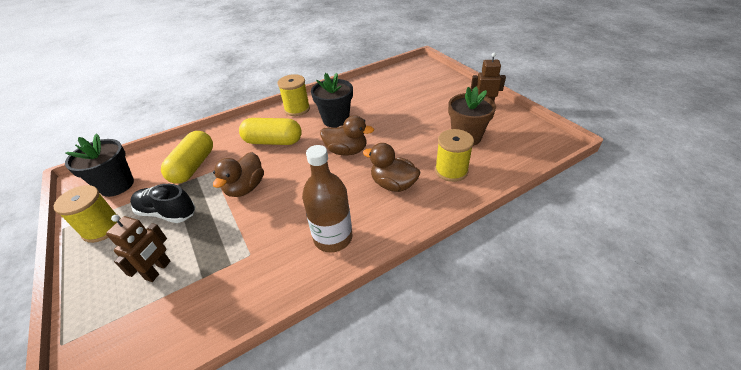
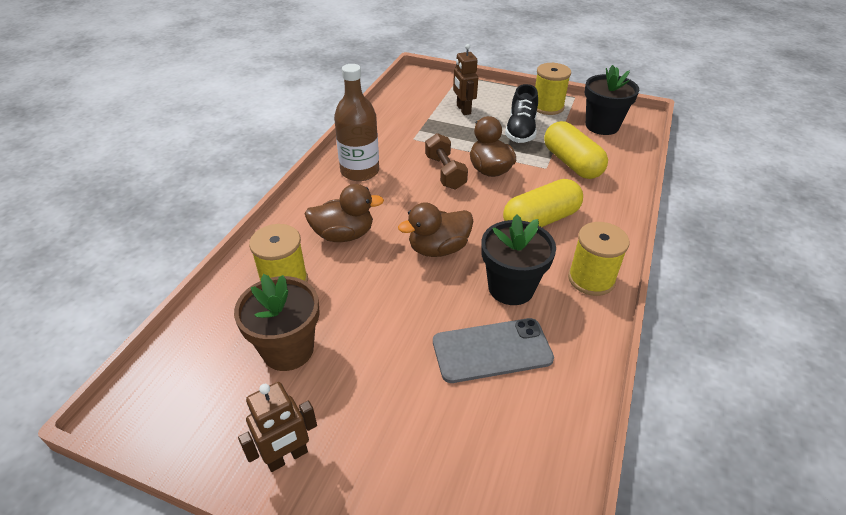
camera: 140 degrees right, 0 degrees up
(167, 213) = (520, 131): black shoe -> black shoe turned 120 degrees clockwise
(275, 201) = (445, 172): none -> brown dumbbell
(374, 104) = (492, 350): none -> grey phone

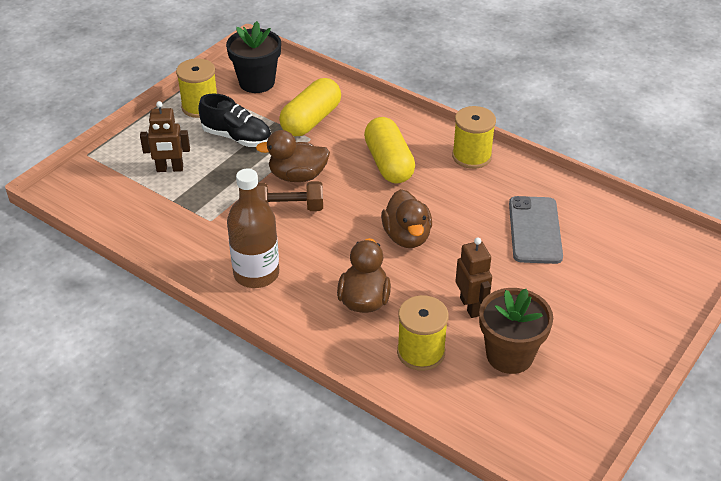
camera: 75 degrees left, 0 degrees up
(287, 457) = (617, 363): brown robot -> brown robot (470, 306)
(511, 288) = (470, 203): black flower pot -> none
(572, 163) = (311, 120): yellow capsule -> yellow capsule turned 45 degrees counterclockwise

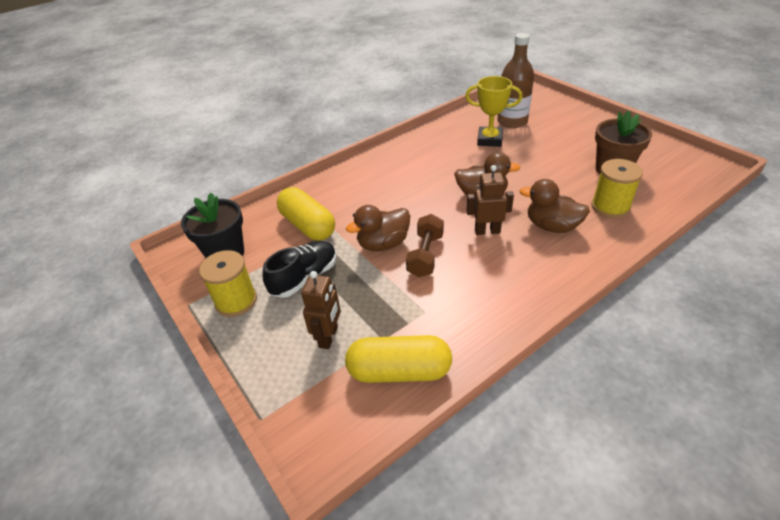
camera: 70 degrees left, 0 degrees up
(256, 274) = (509, 286): brown bottle -> brown bottle (512, 122)
(297, 176) = (383, 244): brown duck -> brown duck turned 45 degrees clockwise
(388, 163) = (389, 191): yellow capsule -> yellow capsule (399, 371)
(470, 306) = (563, 177): brown robot -> brown robot (487, 231)
(471, 156) = (400, 152): yellow spool -> none
(535, 230) = (489, 140): grey phone -> yellow trophy

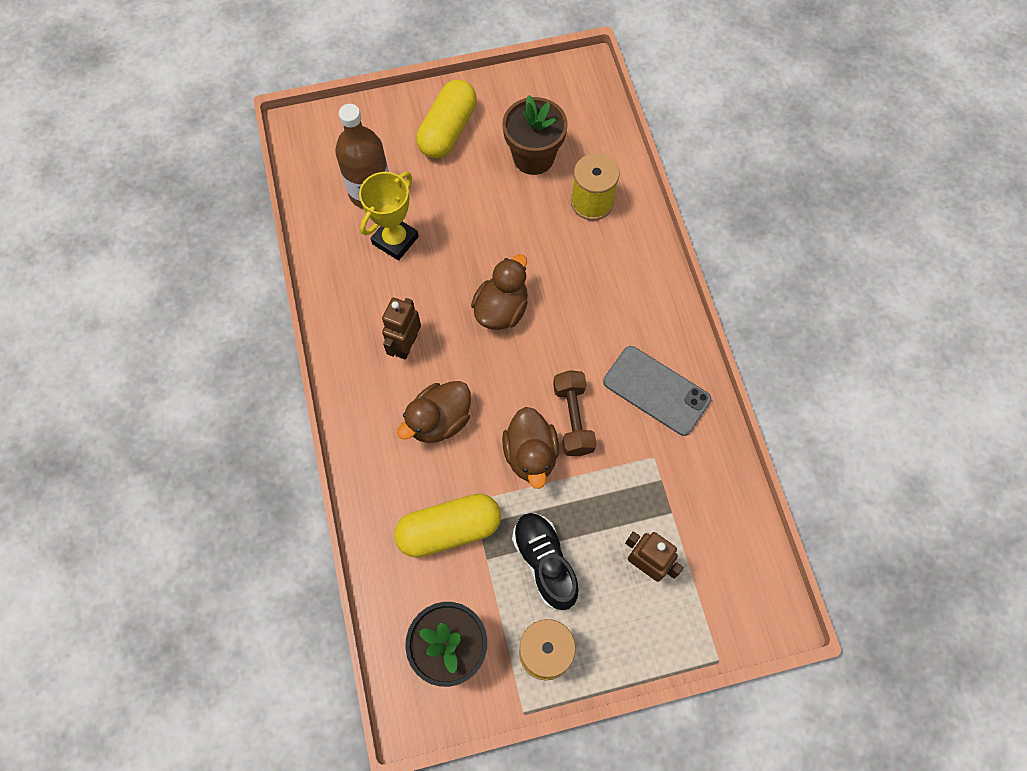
camera: 70 degrees left, 25 degrees up
(399, 371) = (716, 513): yellow capsule -> yellow capsule (448, 130)
(425, 255) = (573, 419): brown dumbbell -> brown dumbbell turned 45 degrees clockwise
(484, 294) = (656, 390): none -> grey phone
(487, 231) = (567, 338): brown robot -> brown robot (406, 345)
(552, 226) = (593, 273): brown duck -> brown duck (439, 421)

